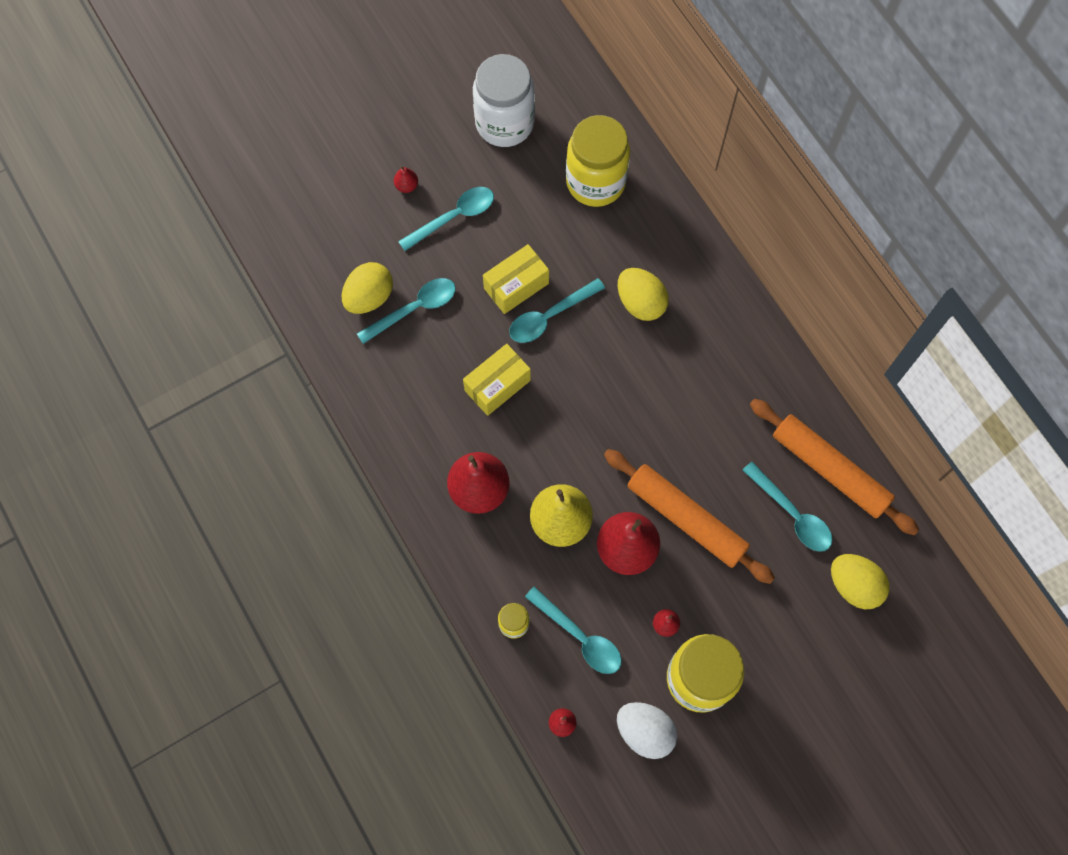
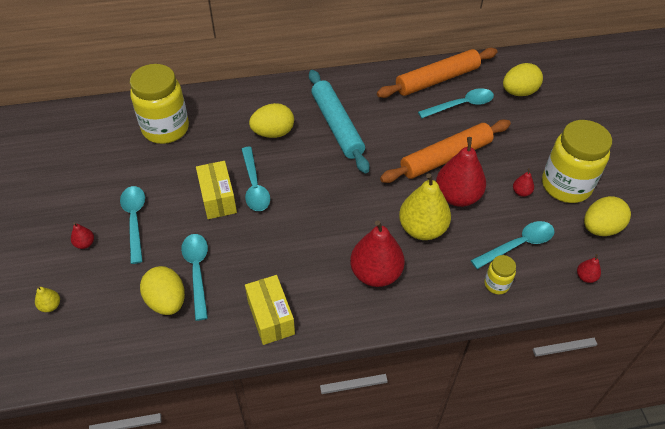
camera: 70 degrees left, 20 degrees down
(326, 195) = (51, 306): none -> yellow pear
(497, 385) = (293, 235): yellow box -> yellow box (270, 317)
(504, 123) = (80, 165): white jar -> none
(644, 731) = (600, 228): white egg -> yellow egg
(684, 371) = (337, 126): none -> turquoise rolling pin

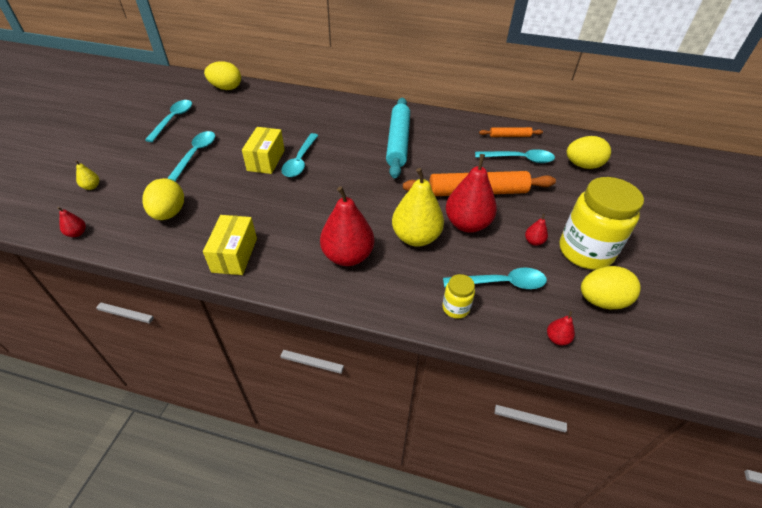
camera: 25 degrees right, 5 degrees down
(85, 244) = (150, 157): red pear -> red pear (77, 233)
(165, 129) = (267, 107): yellow jar -> none
(197, 271) = (208, 202): turquoise spoon -> turquoise spoon (173, 120)
(273, 133) = (343, 132): yellow egg -> yellow egg (226, 88)
(437, 80) = (510, 136): orange rolling pin -> orange rolling pin, size x0.48

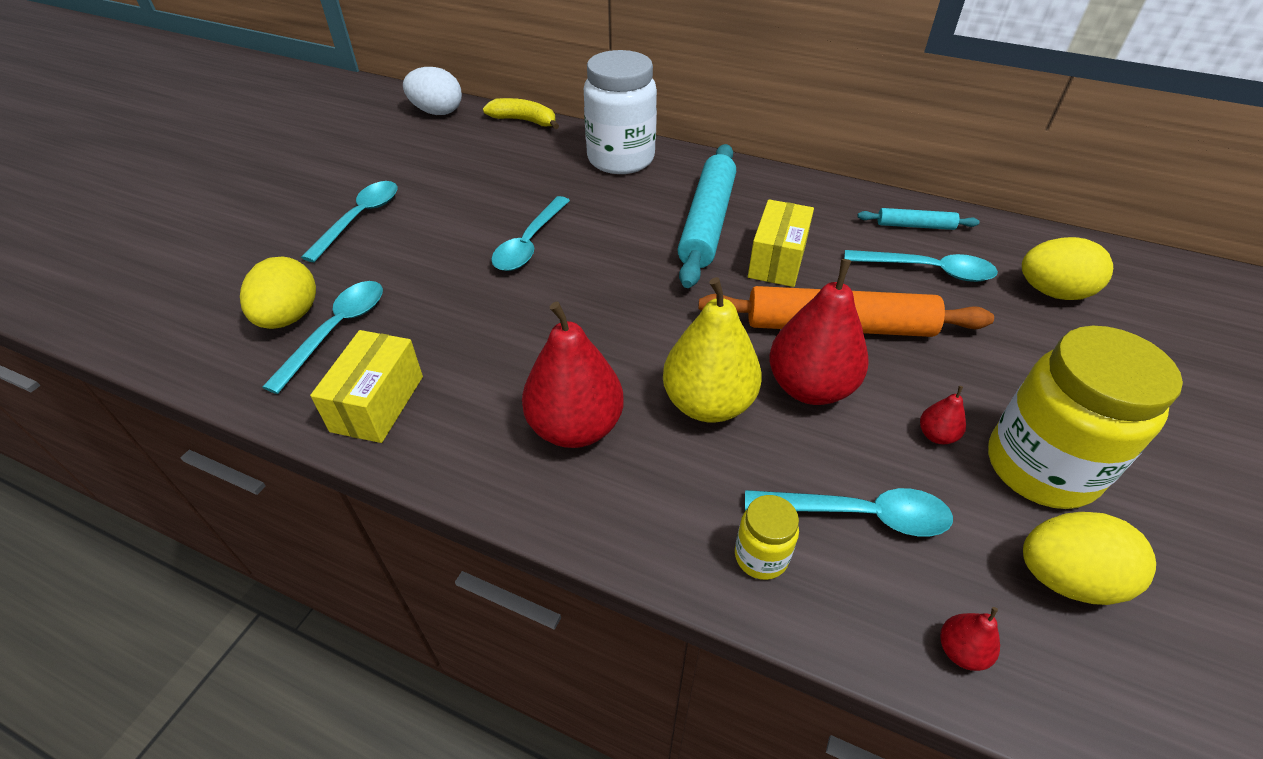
camera: 10 degrees right, 0 degrees up
(77, 233) = (135, 338): red pear -> none
(91, 187) = (182, 260): yellow pear -> none
(173, 120) = (340, 159): turquoise spoon -> turquoise spoon (337, 331)
(226, 88) = (437, 112): yellow egg -> white egg
(266, 160) = (472, 237): yellow box -> yellow box (777, 260)
(280, 90) = (524, 121): none -> yellow banana
(342, 110) = (620, 159): none -> white jar
(510, 136) = (915, 226): orange rolling pin -> turquoise rolling pin

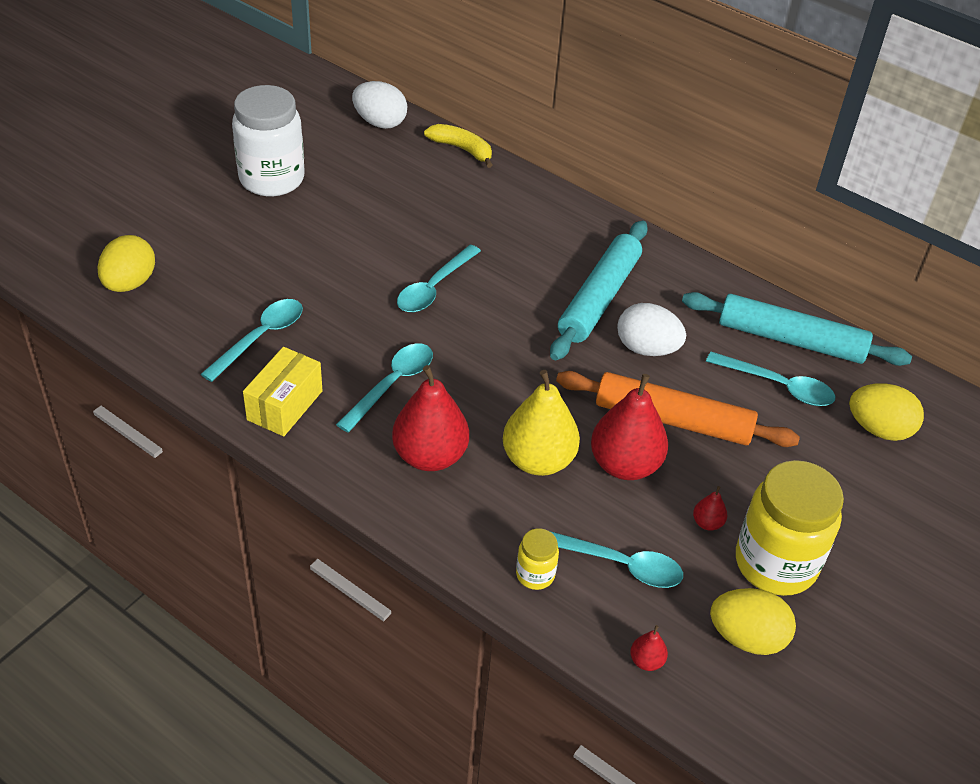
camera: 10 degrees right, 0 degrees up
(289, 317) = (224, 318): yellow egg -> yellow egg (129, 283)
(360, 219) = (291, 233): turquoise spoon -> turquoise spoon (392, 385)
(620, 159) = (542, 213): white jar -> white jar (272, 179)
(777, 260) = (647, 348): yellow box -> white egg
(915, 226) = (791, 340): turquoise rolling pin -> turquoise rolling pin, size x2.07

